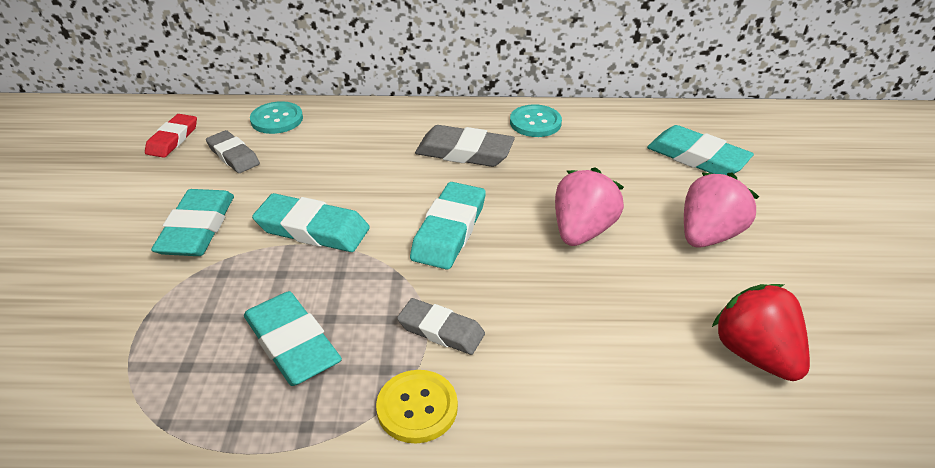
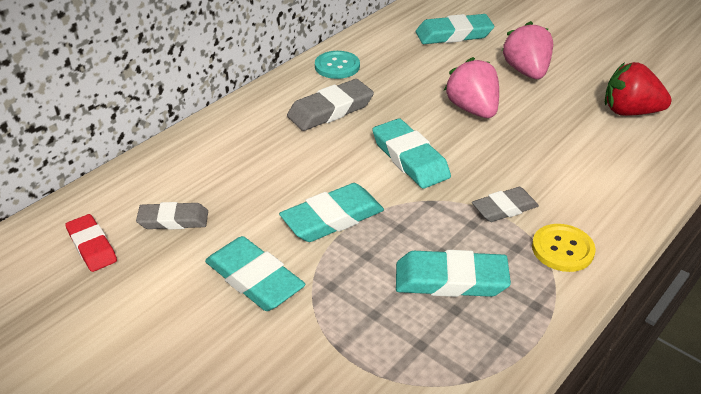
camera: 50 degrees left, 0 degrees up
(277, 119) = (152, 175): turquoise button -> none

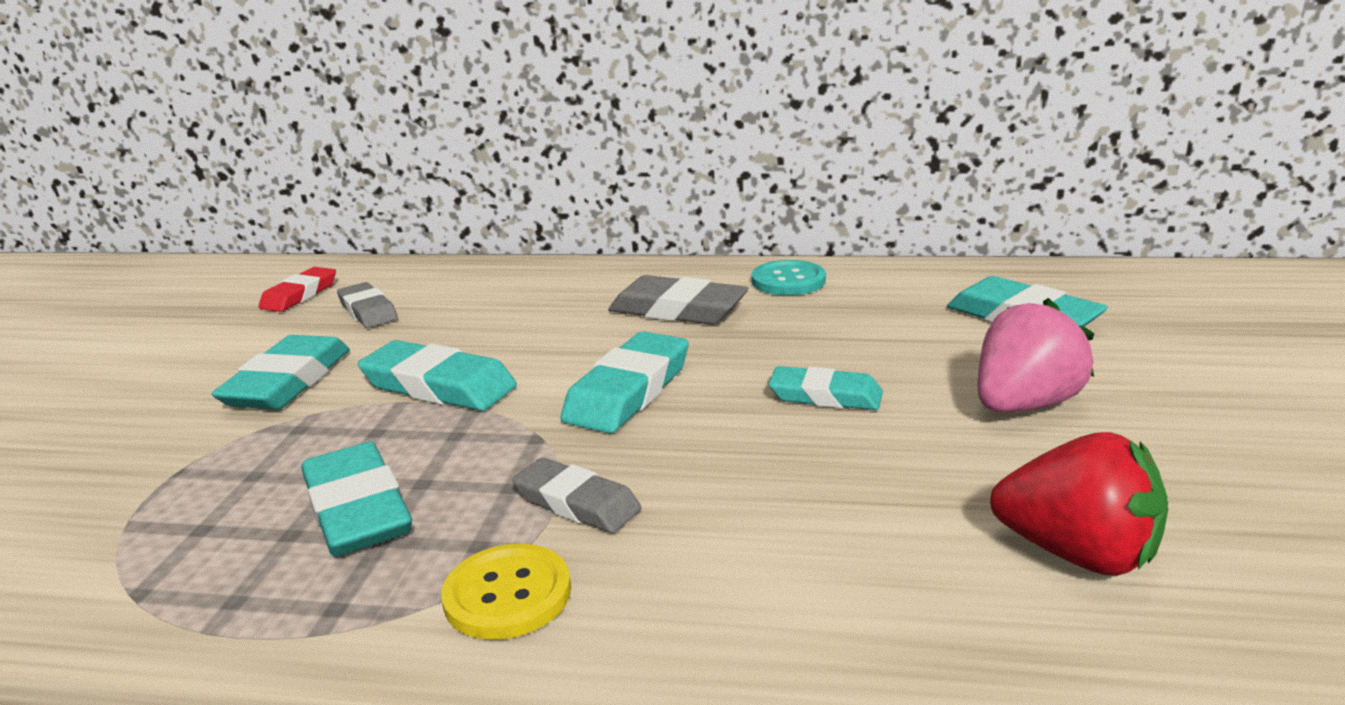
camera: 60 degrees right, 15 degrees down
(472, 109) = (825, 396): pink strawberry -> turquoise eraser
(629, 112) = (1077, 554): red strawberry -> red strawberry turned 135 degrees clockwise

